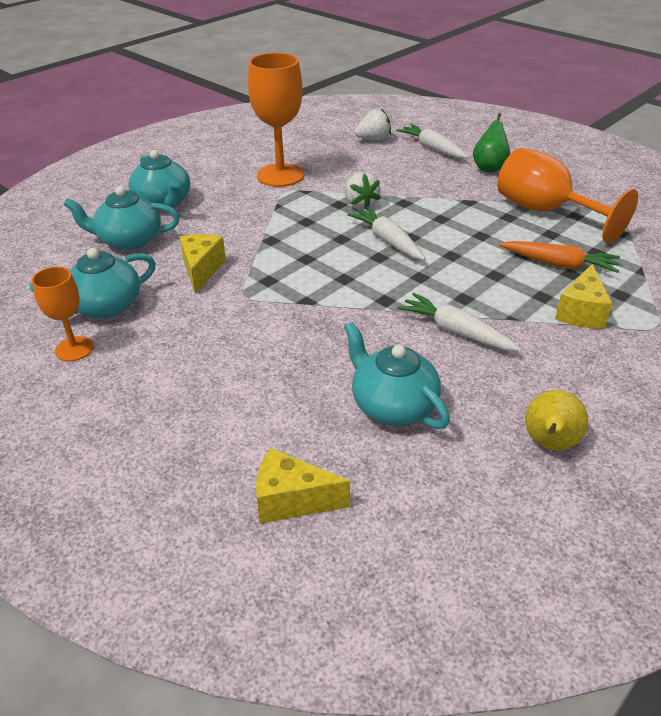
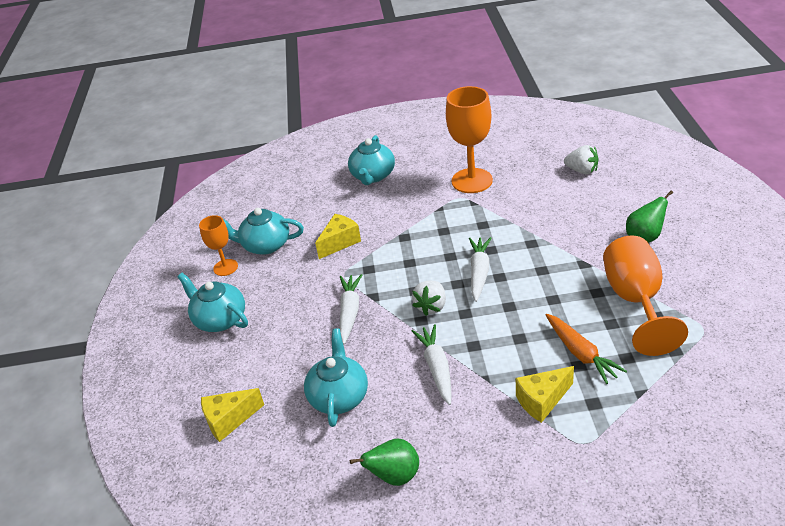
camera: 45 degrees right, 0 degrees up
(129, 240) = (323, 200): turquoise teapot -> turquoise teapot (219, 319)
(292, 500) = (229, 420): yellow cheese -> yellow cheese turned 75 degrees counterclockwise
(360, 204) = (498, 231): white strawberry -> white strawberry (431, 306)
(432, 148) = (620, 198): white carrot -> white carrot (350, 312)
(549, 444) = (394, 476): yellow pear -> green pear

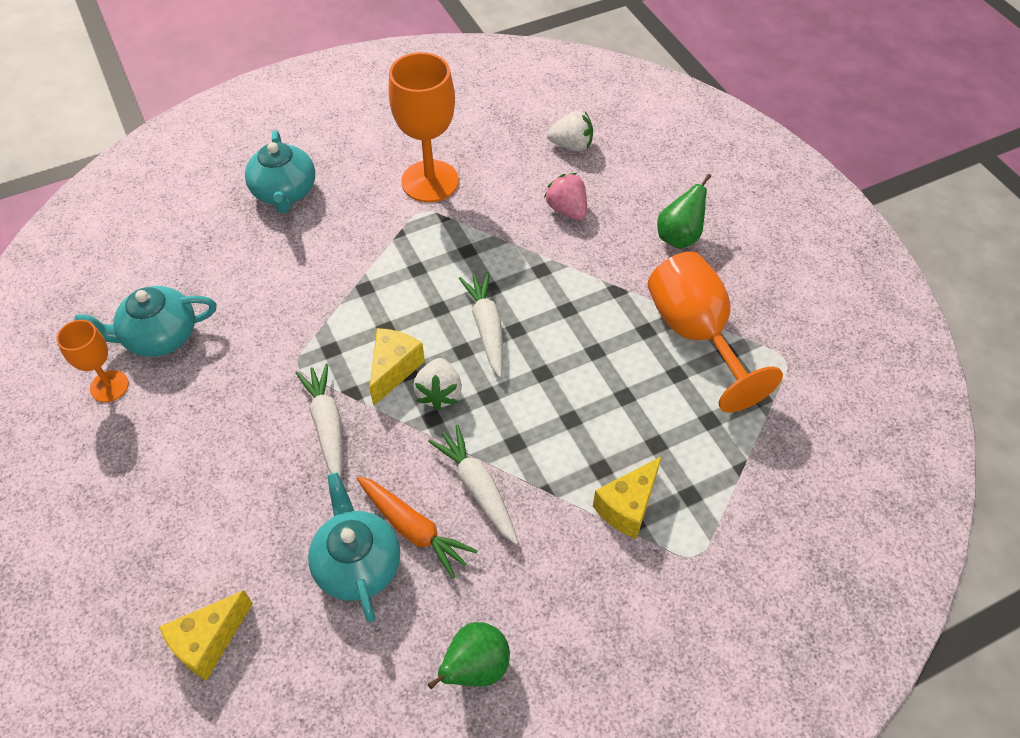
camera: 25 degrees left, 15 degrees up
(219, 319) = (132, 477): turquoise teapot -> none
(340, 242) = (273, 312): yellow cheese -> yellow cheese (394, 369)
(564, 209) = (567, 210): none -> pink strawberry
(581, 353) = (653, 426): orange carrot -> orange carrot (413, 529)

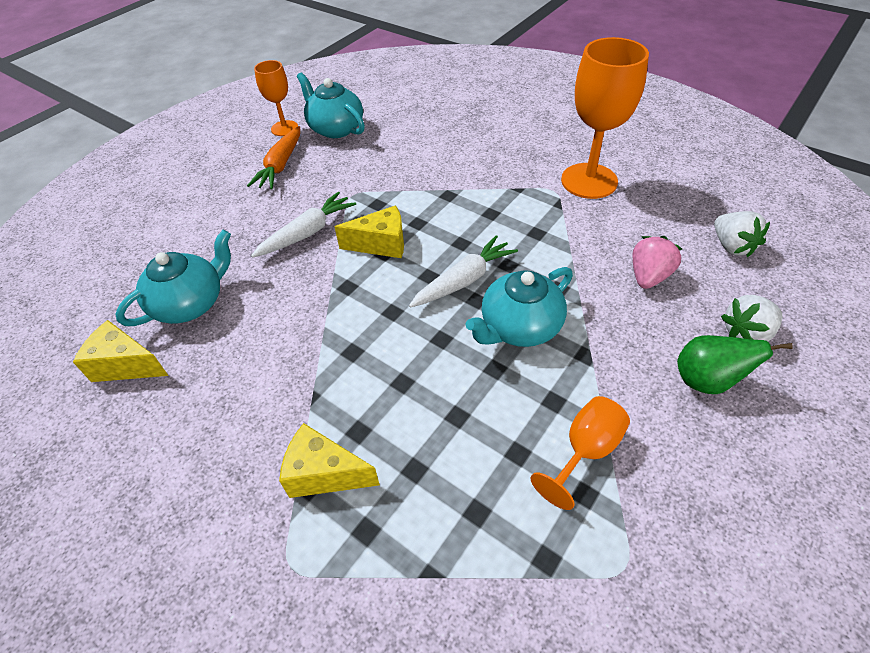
camera: 65 degrees right, 5 degrees down
(208, 642) = (105, 256): yellow cheese -> yellow cheese (126, 365)
(285, 192) = (503, 120): turquoise teapot -> turquoise teapot (519, 327)
(413, 529) = (234, 322): orange carrot -> orange carrot (280, 165)
(439, 393) = (375, 280): white strawberry -> white strawberry (746, 333)
(475, 667) = (113, 420): green pear -> none
(477, 488) = (292, 346): white carrot -> none
(696, 334) = (585, 451): orange goblet -> orange goblet, size x0.56

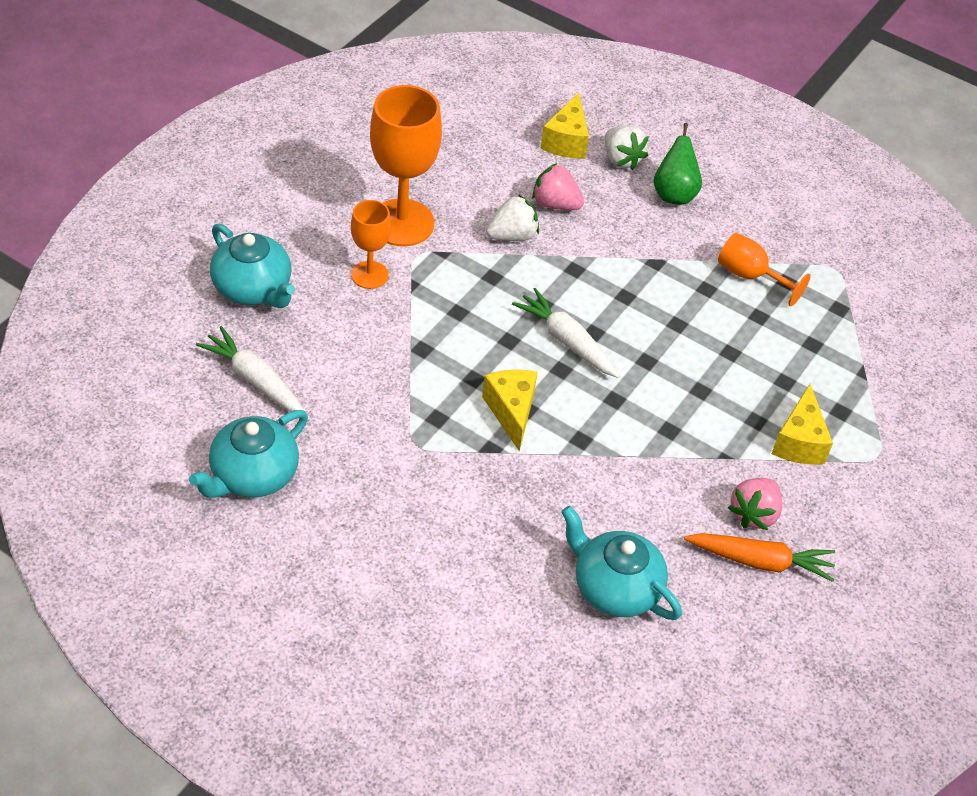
camera: 100 degrees left, 0 degrees up
(126, 365) = (707, 629): yellow cheese -> yellow cheese (566, 141)
(238, 416) = (754, 514): none -> pink strawberry
(280, 165) = (343, 534): orange carrot -> orange carrot (760, 561)
(284, 128) = (242, 542): orange goblet -> orange goblet (369, 275)
(307, 233) = (491, 486): white carrot -> white carrot (254, 379)
(519, 327) = (627, 303): turquoise teapot -> turquoise teapot (253, 289)
(732, 246) = (512, 140): white strawberry -> white strawberry (512, 236)

